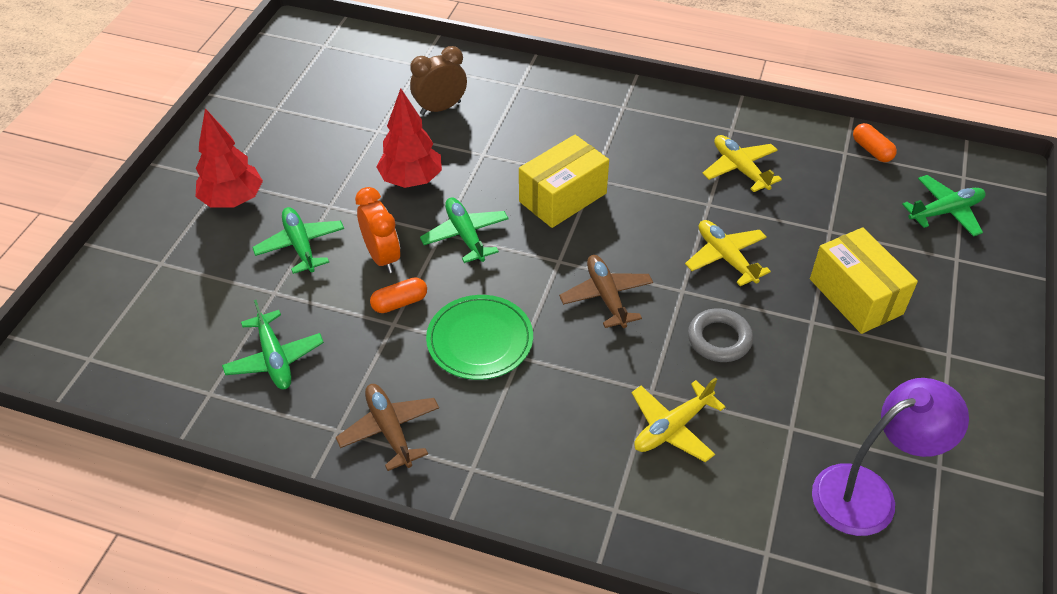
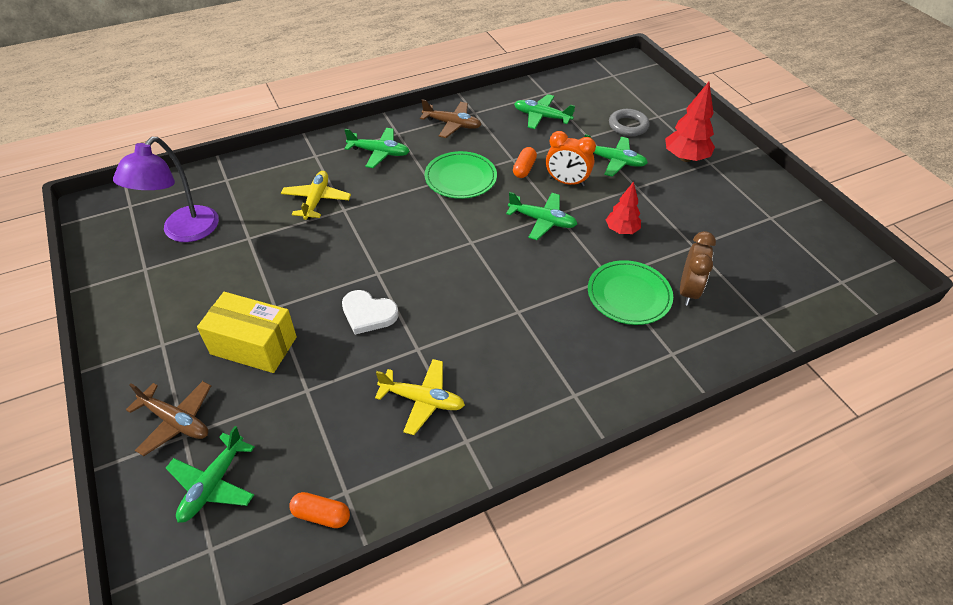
camera: 135 degrees right, 0 degrees up
(411, 180) = (621, 230): red tree -> red tree, size x0.65
(489, 134) = (629, 295): none -> green plate
(529, 450) = (379, 152): none -> green plane
(563, 197) = (520, 283): yellow box -> none
(606, 296) = (419, 240): brown plane -> brown plane (176, 421)
(719, 339) = (328, 258): grey ring -> grey ring (628, 126)
(726, 258) = (368, 314): yellow plane -> white heart

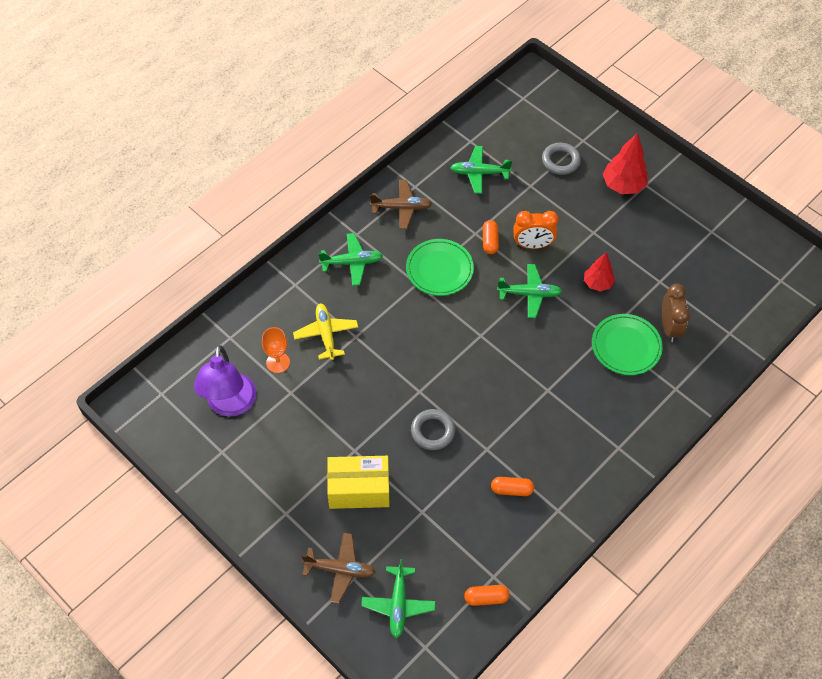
camera: 20 degrees left, 10 degrees up
(254, 210) = (278, 362): none -> orange goblet
(368, 314) = (433, 431): white heart -> grey ring
(422, 400) = (511, 490): yellow plane -> orange capsule
(614, 161) = (564, 208): green plane -> none

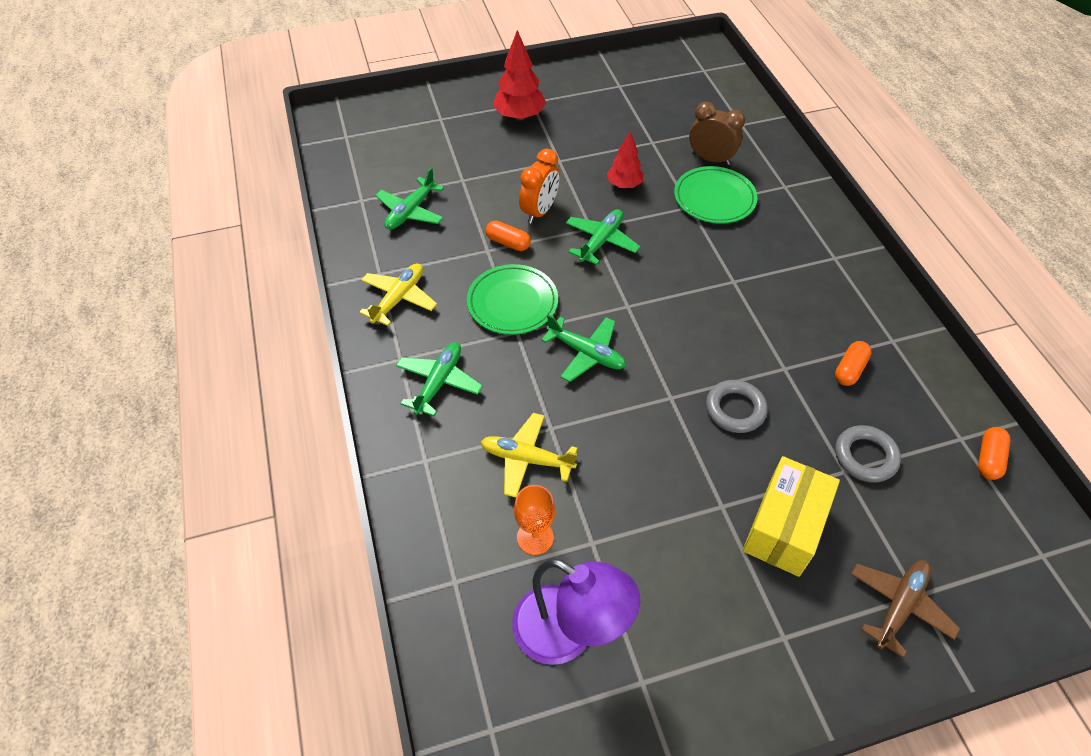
camera: 60 degrees left, 5 degrees down
(398, 604) = (972, 558): green plane -> green plane (586, 353)
(401, 208) = (399, 298): brown plane -> yellow plane
(560, 161) = (451, 145): grey ring -> grey ring (865, 456)

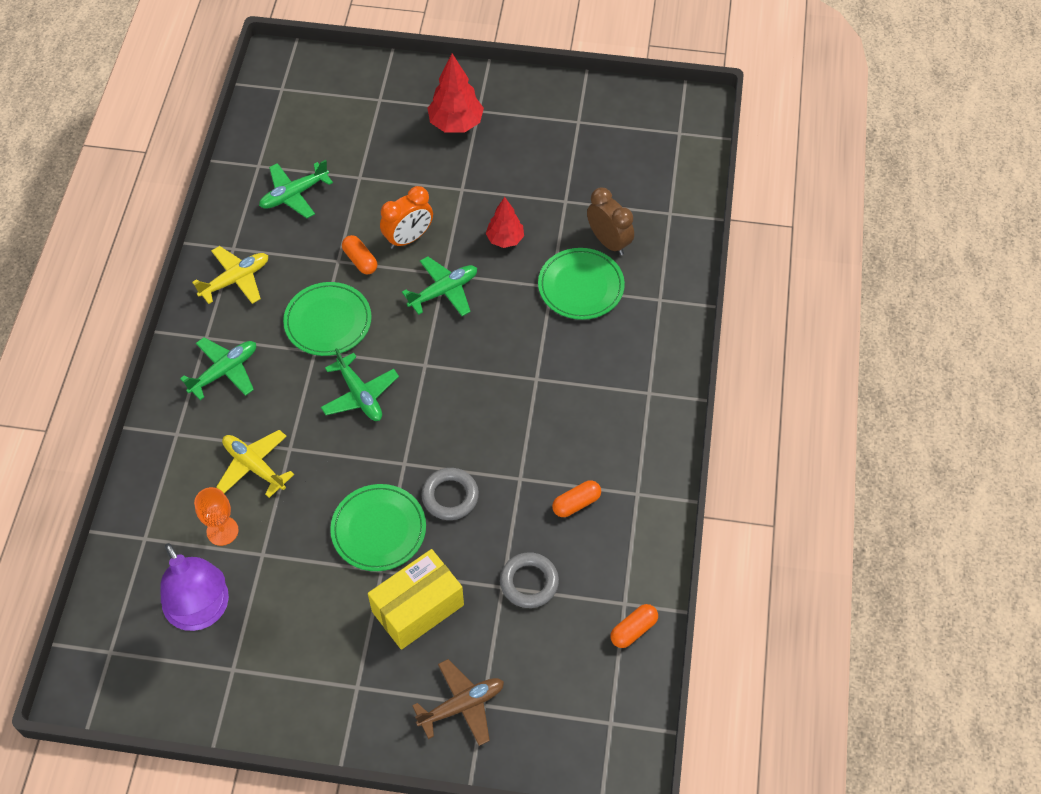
camera: 25 degrees right, 5 degrees up
(691, 468) = (378, 529): none -> green plate

